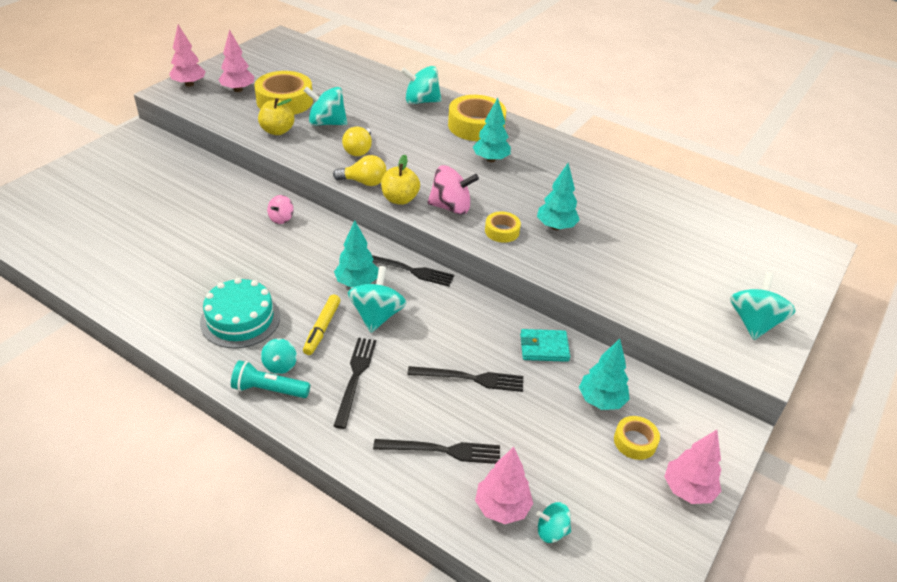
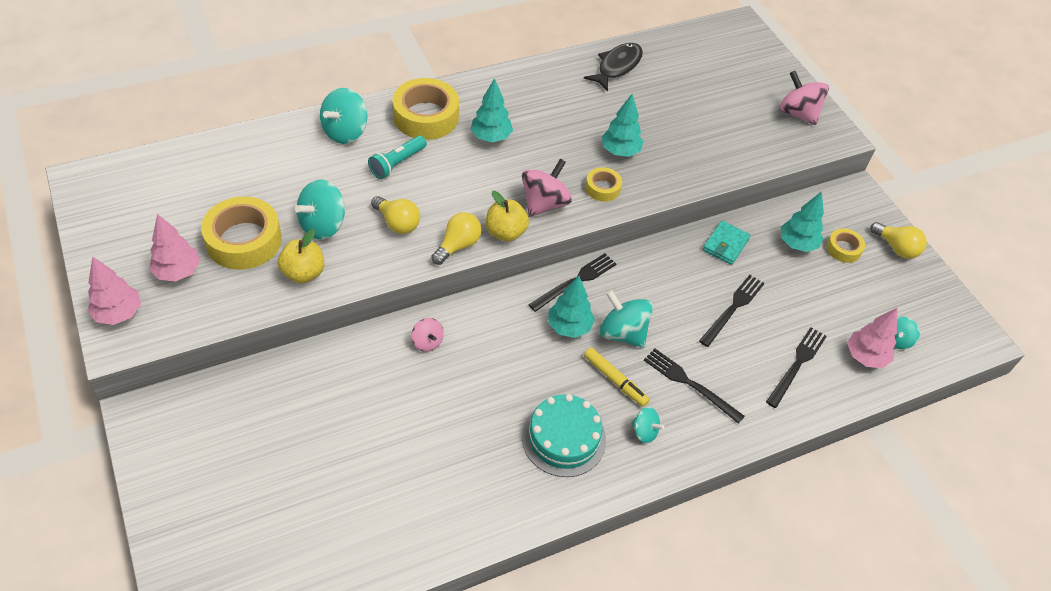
camera: 60 degrees left, 10 degrees up
(269, 390) = (670, 452): turquoise flashlight -> turquoise flashlight (397, 163)
(654, 193) = (617, 66): none -> black fish
(687, 490) = (896, 248): pink tree -> yellow light bulb
(753, 323) = (797, 113): turquoise spinning top -> pink spinning top

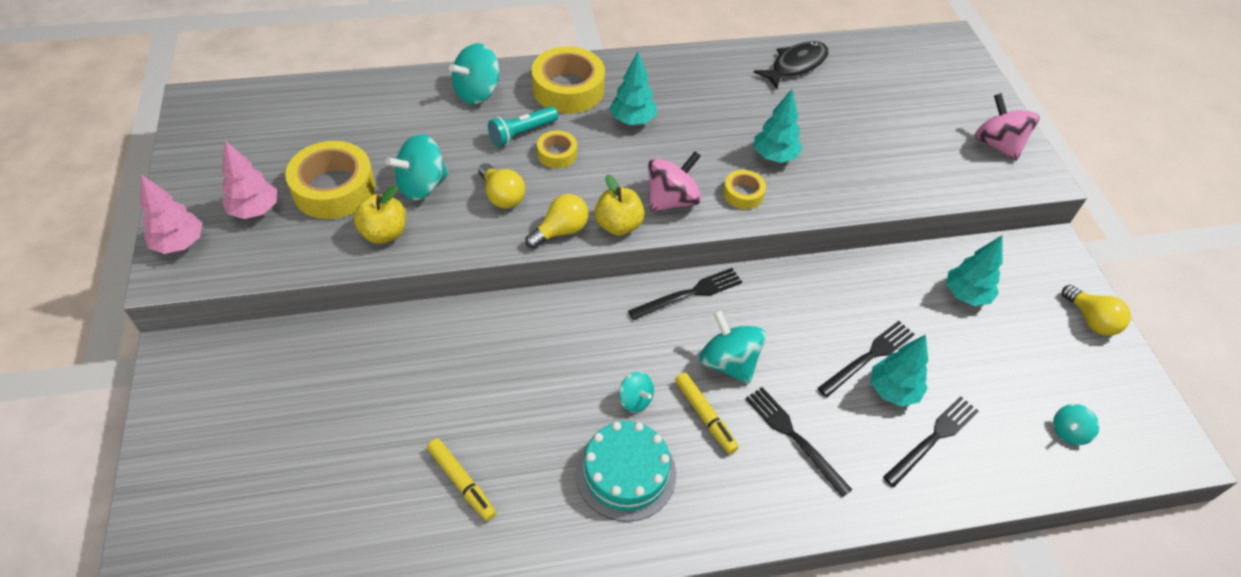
camera: 15 degrees right, 0 degrees up
(427, 342) = (503, 333): pink spinning top -> none
(431, 472) = (462, 482): none -> yellow marker
(569, 327) = (668, 344): turquoise tree -> turquoise tree (893, 390)
(644, 432) = (724, 484): turquoise spinning top -> turquoise spinning top (635, 400)
(725, 244) = (877, 281): turquoise wallet -> none
(843, 249) = (1023, 310): yellow tape -> yellow tape (557, 154)
(865, 357) = (1023, 445): pink tree -> none

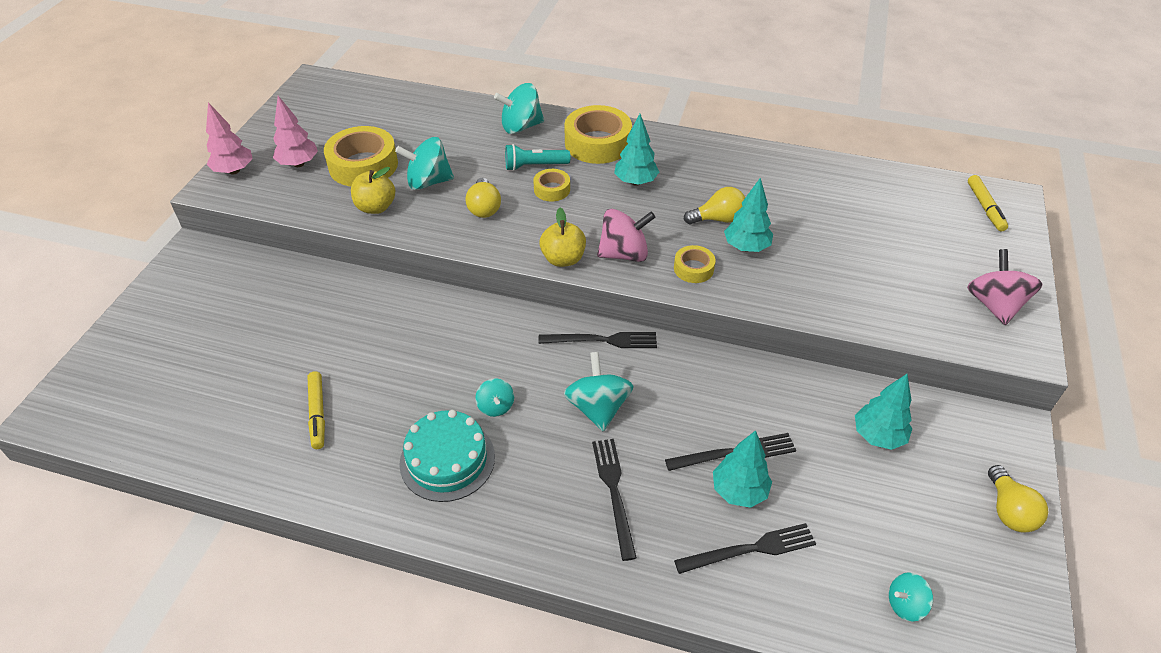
camera: 30 degrees right, 5 degrees down
(560, 231) = (512, 248): yellow light bulb -> yellow light bulb (718, 219)
(705, 416) = (546, 442): yellow marker -> yellow marker (985, 207)
(795, 65) = (823, 178): black fish -> none

